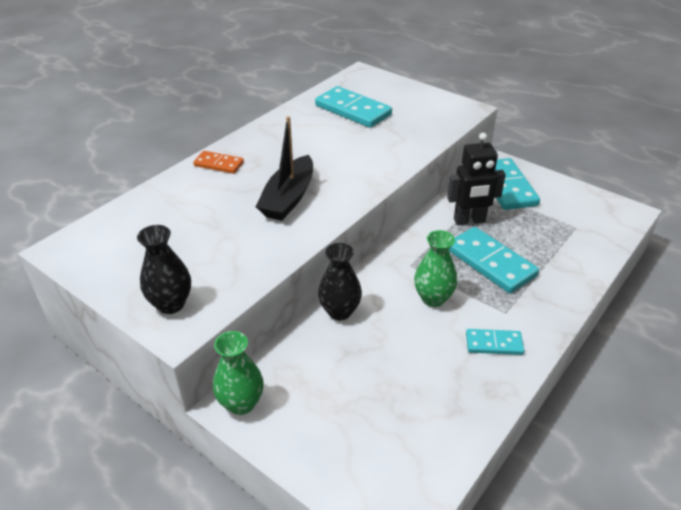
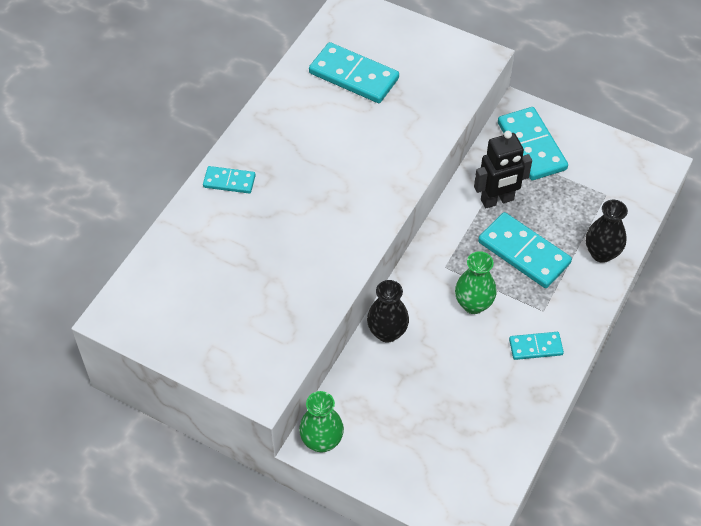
camera: 10 degrees left, 15 degrees up
(171, 304) = (245, 365): black vase -> black vase (601, 253)
(219, 164) = (229, 181): orange domino -> turquoise domino
(288, 198) = (317, 220): black boat -> none

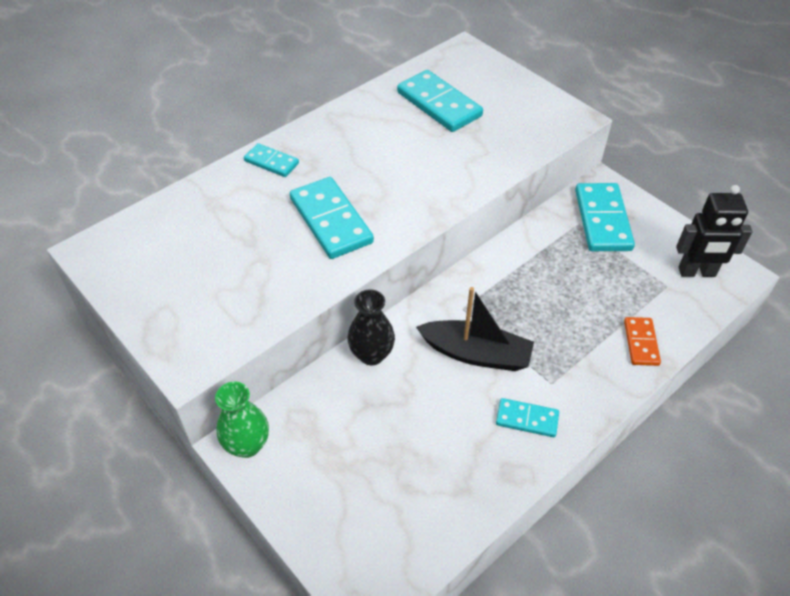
camera: 20 degrees right, 5 degrees down
(473, 304) = (476, 354): green vase -> black boat
(497, 200) = (545, 260): black robot -> black robot (696, 272)
(524, 252) = (553, 318): turquoise domino -> turquoise domino (331, 220)
(601, 253) = (641, 343): black vase -> orange domino

